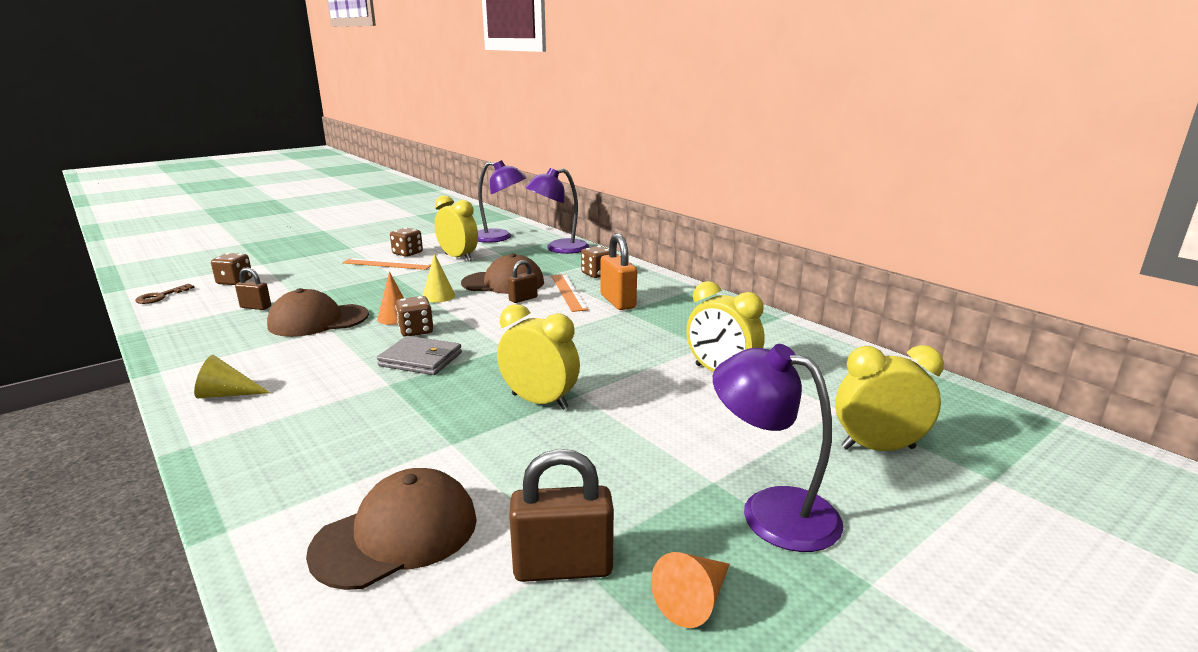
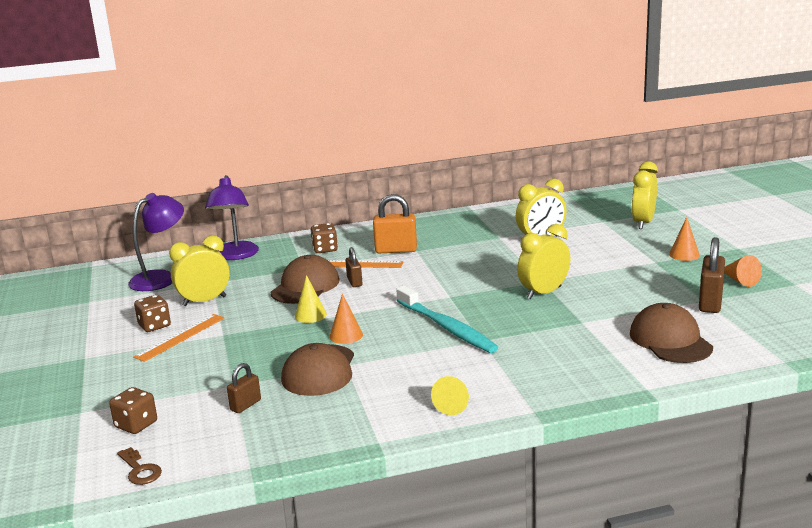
camera: 65 degrees left, 0 degrees up
(416, 331) = (386, 327): brown dice -> none
(420, 359) = (447, 327): grey wallet -> turquoise toothbrush
(771, 510) = (684, 254): purple lamp -> orange cone

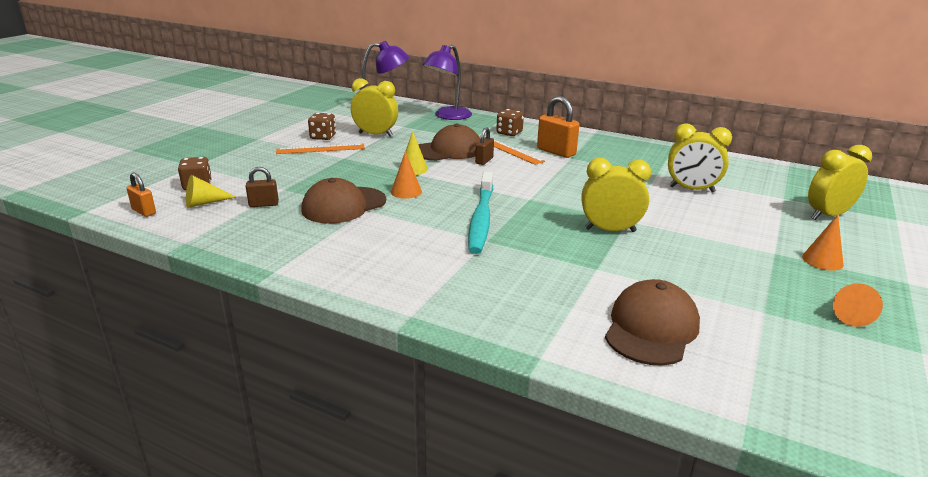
camera: 40 degrees right, 5 degrees up
(140, 470) = (144, 211): brown key -> orange padlock
(454, 404) = (371, 275): yellow cone -> yellow cone (204, 203)
(710, 303) = (766, 317): brown padlock -> none

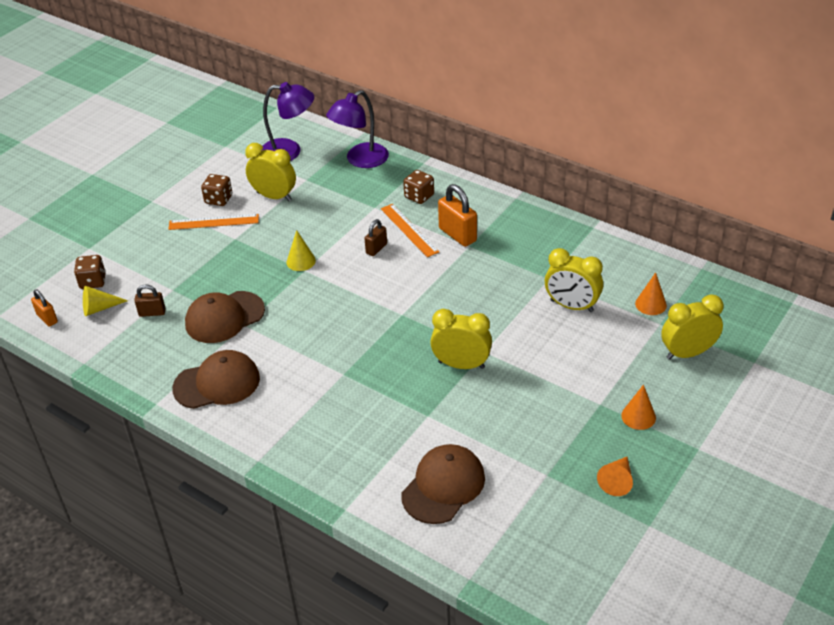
camera: 10 degrees right, 15 degrees up
(406, 191) = (286, 298): orange cone -> orange cone (650, 304)
(448, 150) = (344, 228): brown cap -> brown cap (217, 383)
(481, 219) = (347, 343): turquoise toothbrush -> none

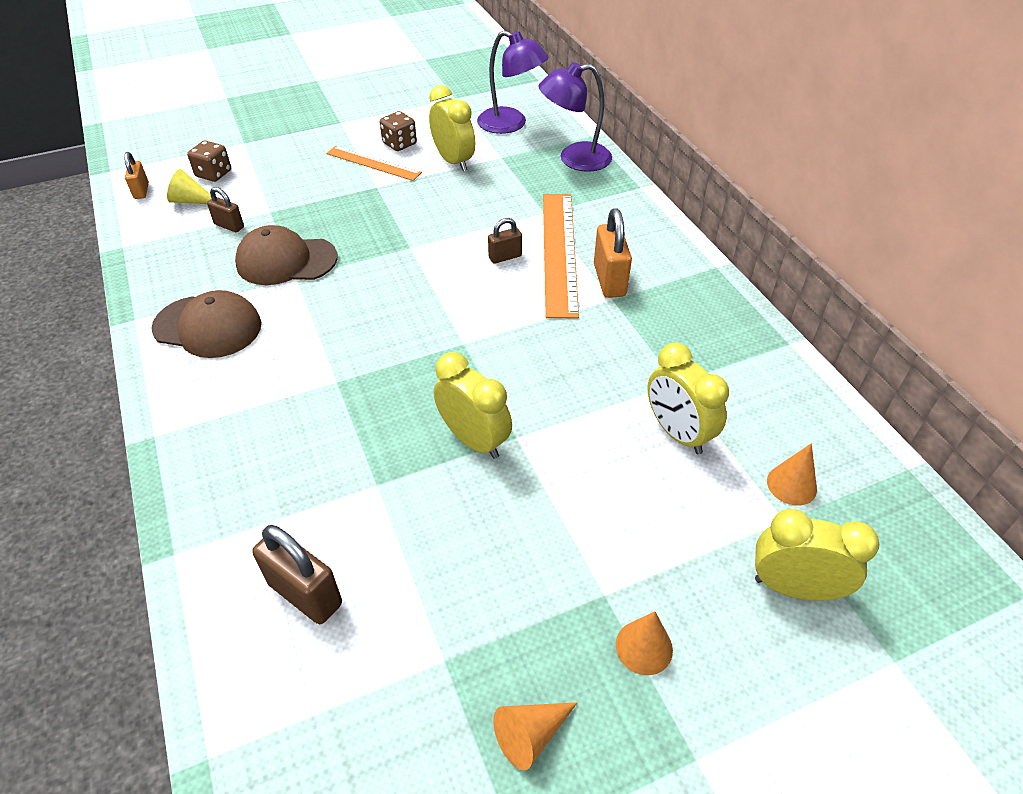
camera: 30 degrees right, 5 degrees up
(301, 261) = (415, 236): yellow cone -> none
(409, 230) = (559, 252): orange ruler -> orange ruler, size x1.65
(419, 196) = (603, 220): brown dice -> none
(443, 486) = (305, 594): brown cap -> brown padlock

